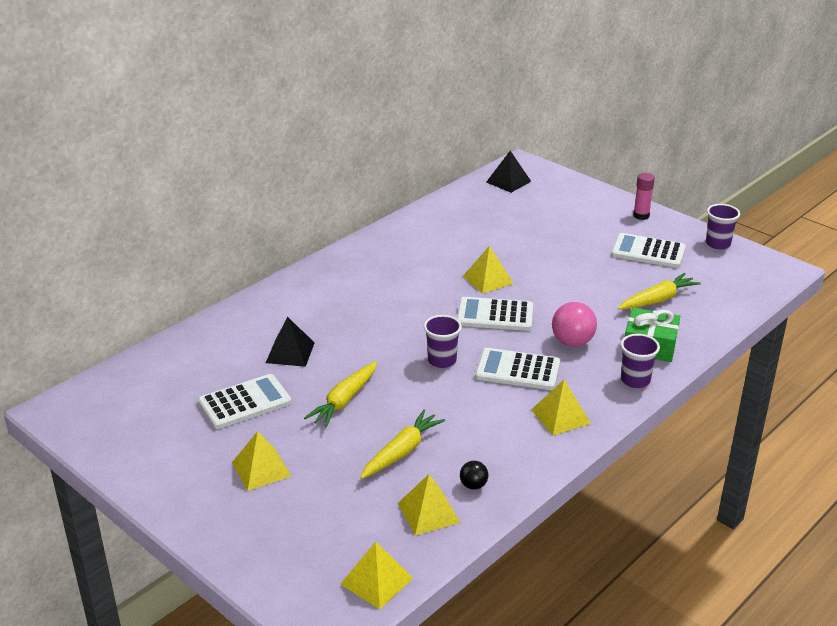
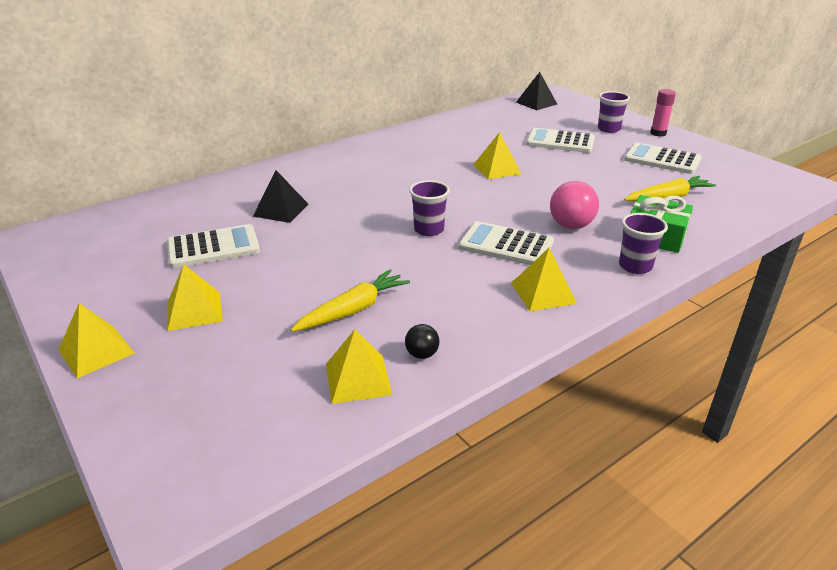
camera: 10 degrees right, 0 degrees up
(344, 401) = (314, 255): yellow carrot -> none
(376, 581) = (260, 455): yellow pyramid -> yellow pyramid (96, 351)
(495, 315) = (495, 197): white calculator -> white calculator (560, 142)
(718, 244) = (735, 159): purple cup -> purple cup (608, 129)

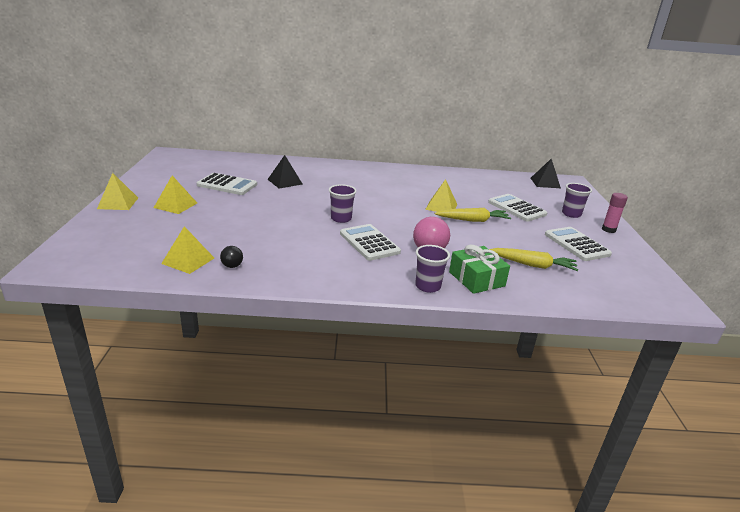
camera: 35 degrees right, 5 degrees down
(353, 309) = (238, 235): yellow carrot -> yellow carrot (473, 220)
(543, 293) = (344, 272): yellow pyramid -> none

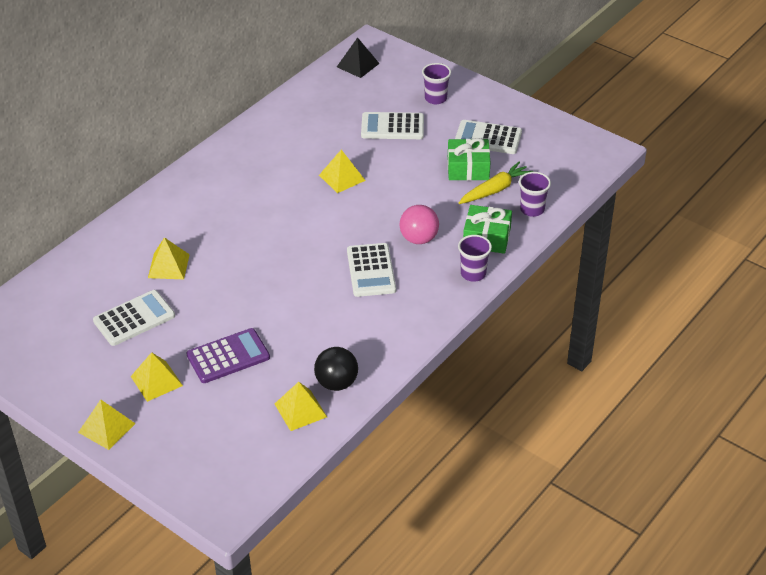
camera: 50 degrees left, 15 degrees up
(221, 220) = (228, 356): none -> purple calculator
(232, 266) = (336, 383): black ball -> black ball, size x1.82
(285, 181) = (168, 266): black pyramid -> yellow pyramid
(341, 219) = (304, 265): purple cup -> purple cup (532, 209)
(369, 243) = (371, 270): white calculator -> white calculator turned 105 degrees counterclockwise
(473, 220) = (389, 174): yellow carrot -> none
(532, 247) = (468, 168): none -> green gift
(608, 229) = (482, 97): pink glue stick -> none

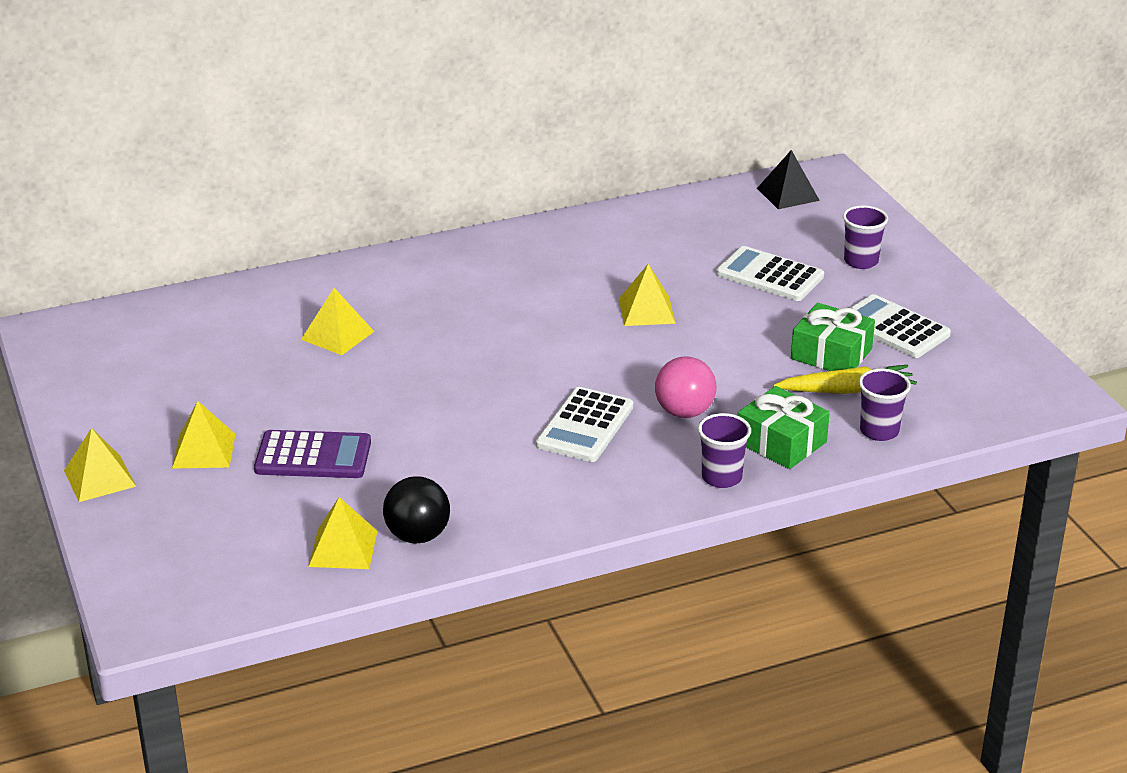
camera: 30 degrees right, 10 degrees down
(134, 318) = (243, 376): white calculator -> none

